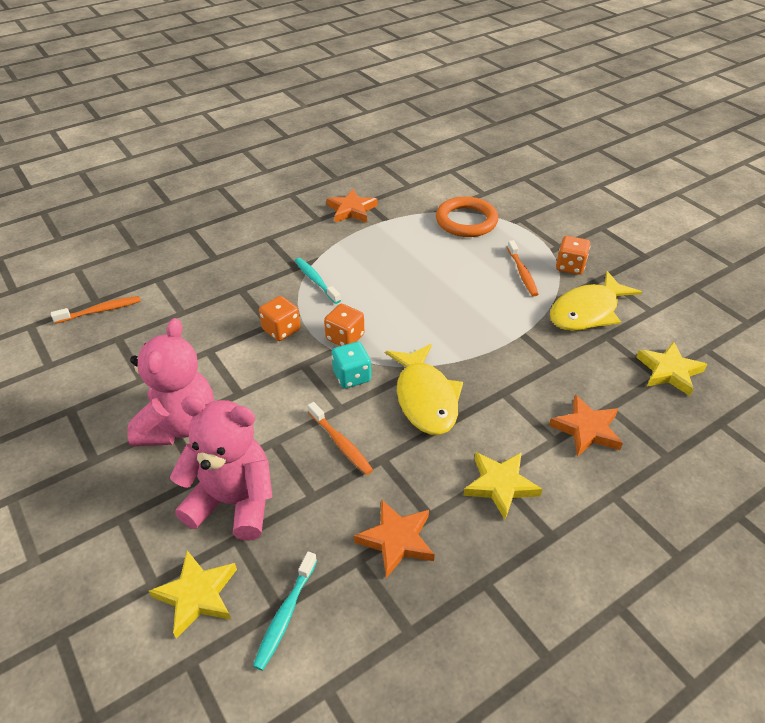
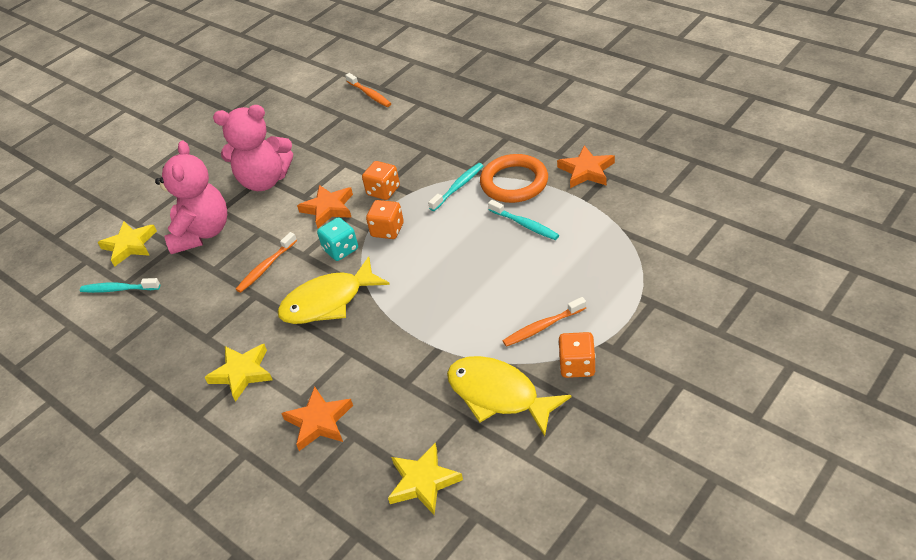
camera: 80 degrees right, 0 degrees up
(396, 255) = (525, 225): none -> turquoise toothbrush
(396, 540) = (181, 325): orange star -> orange star (328, 208)
(466, 221) = (619, 259): orange ring -> orange ring (514, 182)

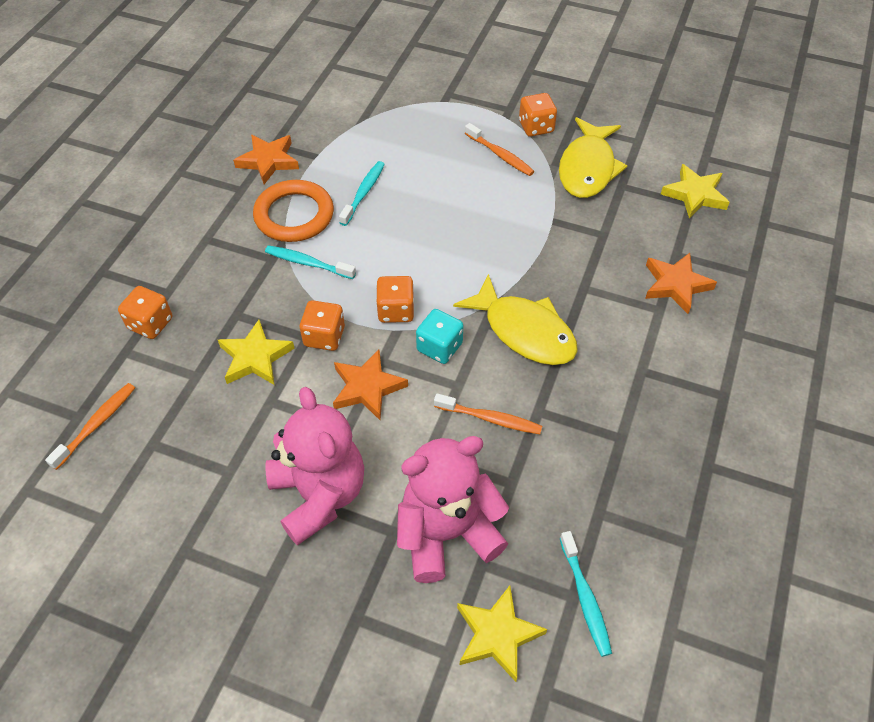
camera: 115 degrees left, 10 degrees up
(242, 373) = (652, 375): yellow star -> yellow star (255, 357)
(437, 112) = (150, 323): none -> orange dice

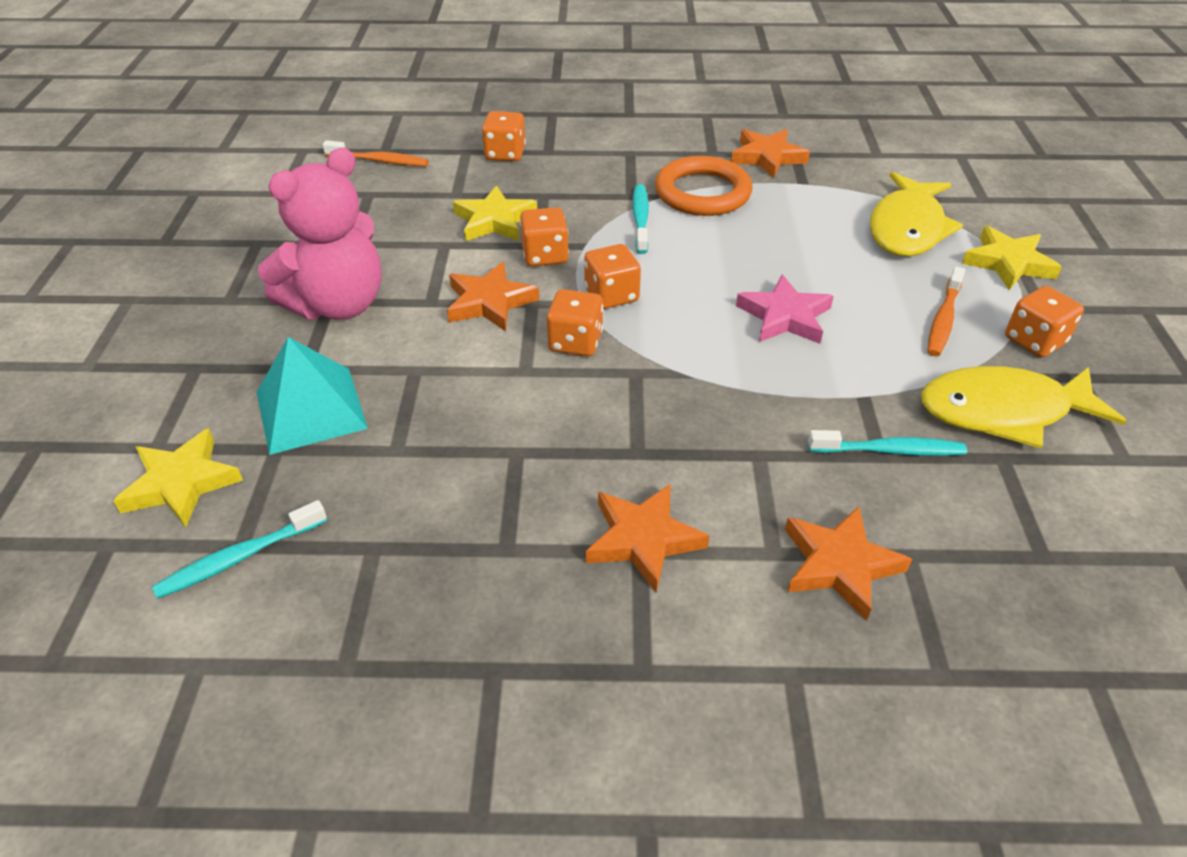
camera: 70 degrees right, 10 degrees down
(363, 193) = (775, 228): turquoise toothbrush -> turquoise toothbrush (890, 450)
(439, 347) = (575, 342): turquoise dice -> orange dice
(447, 533) = (310, 410): pink teddy bear -> turquoise pyramid
(463, 226) = (785, 316): none -> pink star
(490, 419) = (486, 409): orange toothbrush -> none
(524, 331) = (642, 410): yellow fish -> yellow fish (907, 228)
(633, 366) = (643, 539): none -> orange star
(695, 194) = (1070, 558): yellow star -> yellow star (1008, 263)

